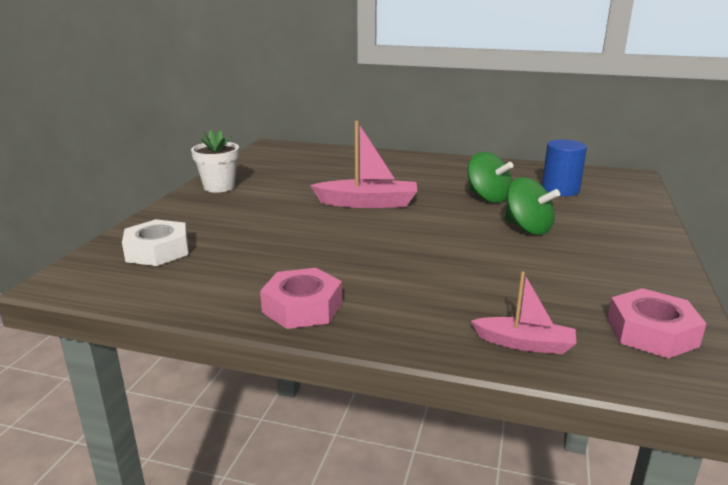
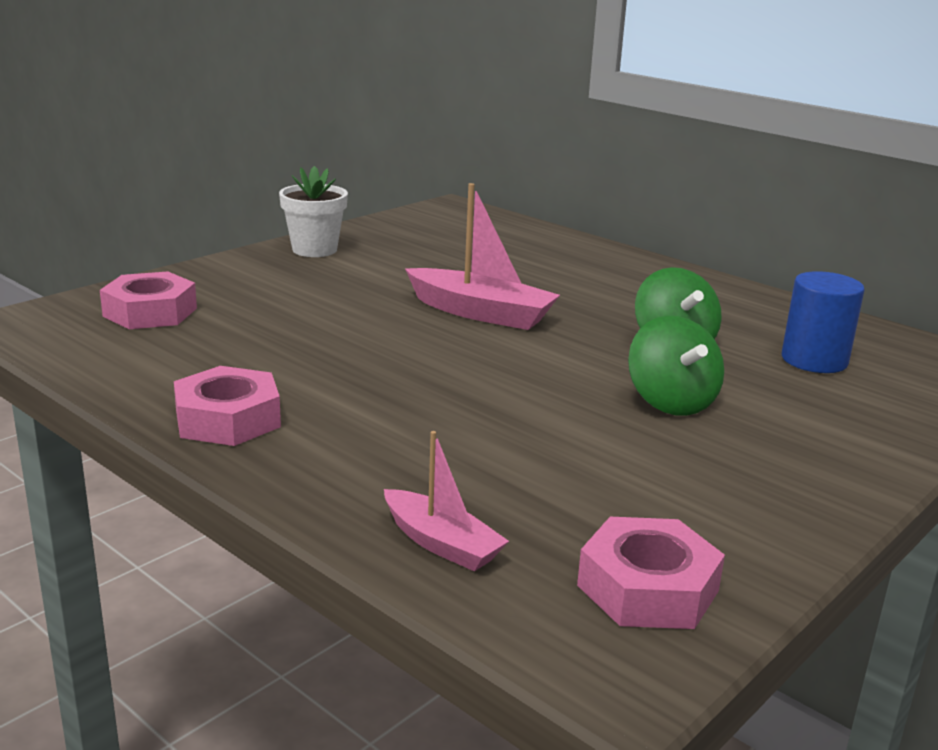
camera: 25 degrees right, 0 degrees up
(157, 251) = (150, 312): white nut -> pink nut

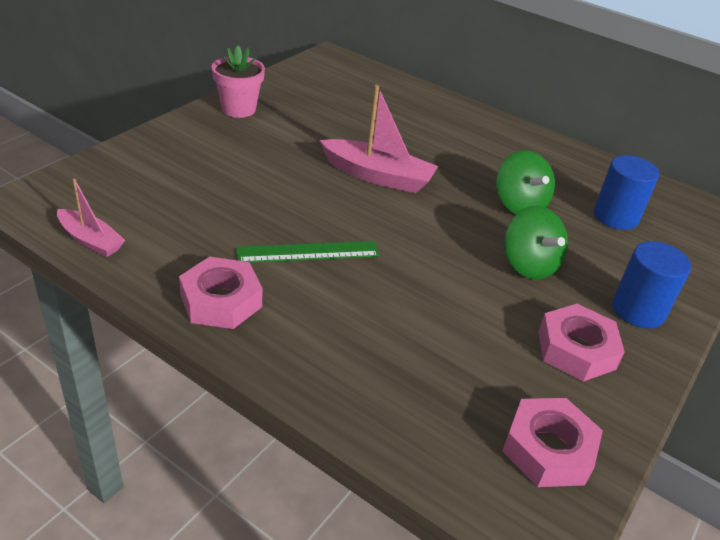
camera: 10 degrees left, 15 degrees up
(150, 312) = (130, 185): pink nut -> pink nut (576, 350)
(314, 250) = (238, 109): white flower pot -> pink flower pot
(361, 379) = (308, 252): none -> green ruler
(441, 543) = (403, 418): pink boat -> pink boat (91, 240)
(825, 453) = (638, 310): none -> blue cylinder

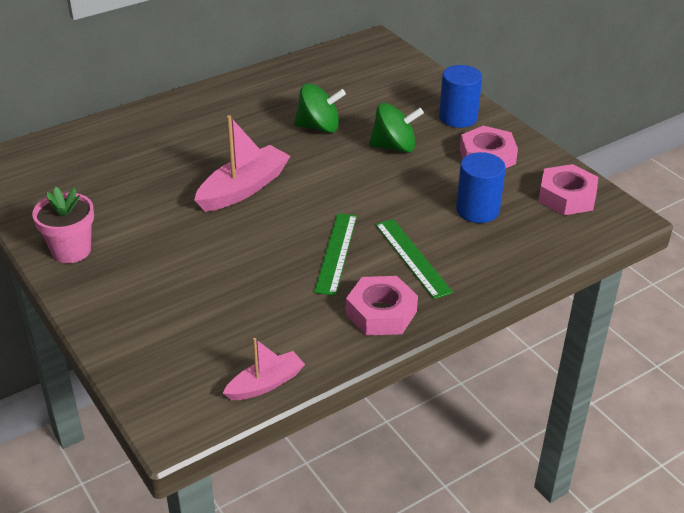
camera: 65 degrees left, 0 degrees up
(329, 311) = (412, 257): none -> green ruler
(615, 216) = (354, 88): blue cylinder -> blue cylinder (477, 210)

